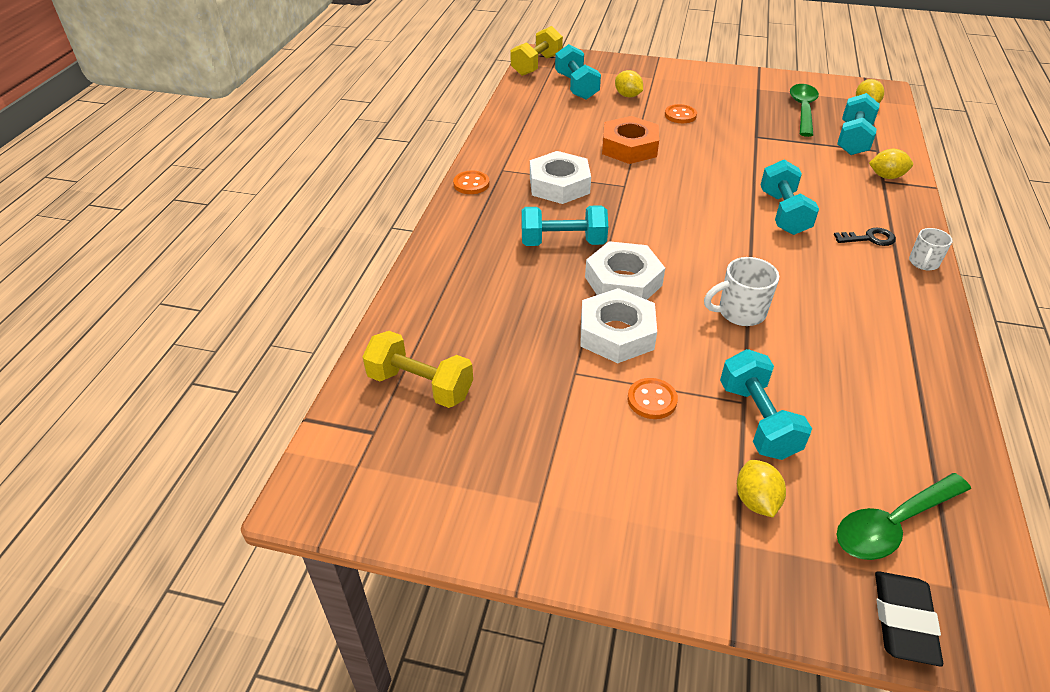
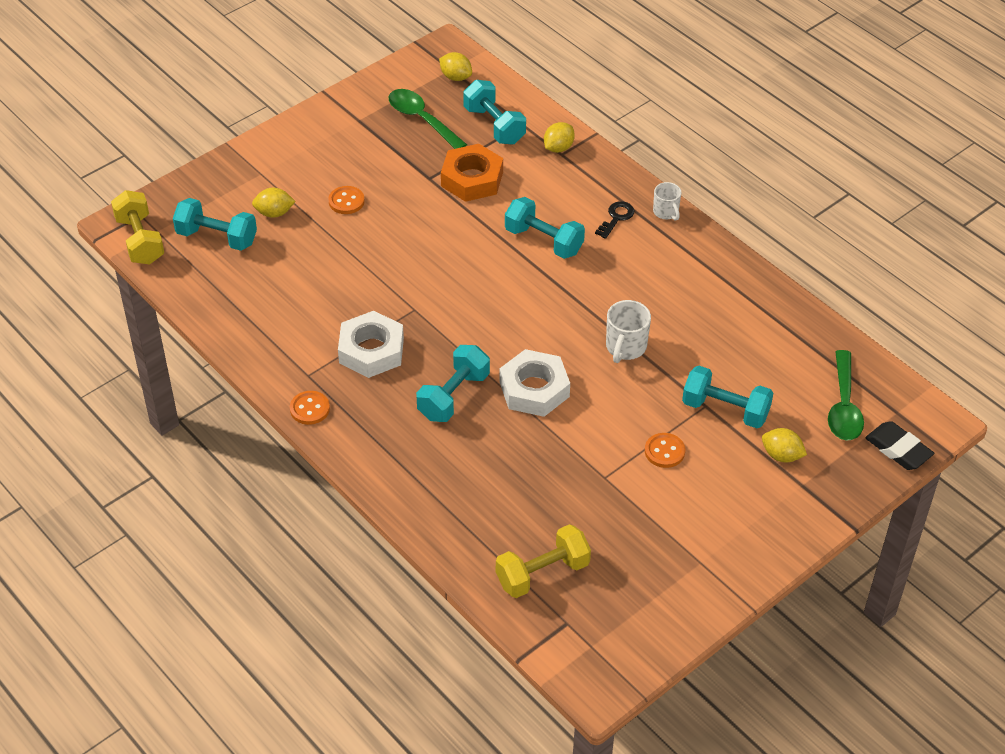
camera: 55 degrees left, 5 degrees up
(616, 333) = (586, 429): white nut -> none
(629, 147) = (361, 269): orange nut -> orange nut (472, 179)

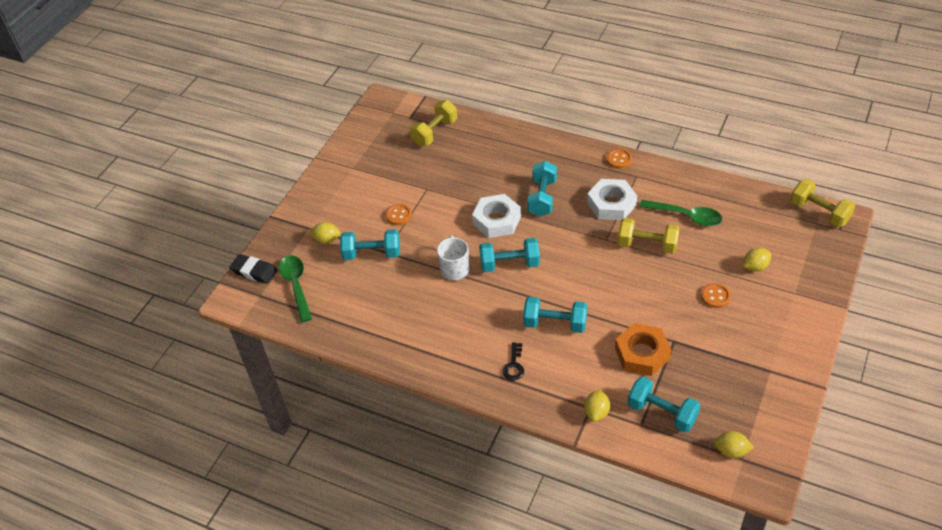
camera: 160 degrees right, 0 degrees up
(217, 237) = (774, 234): turquoise dumbbell -> turquoise dumbbell (510, 264)
(371, 283) = (647, 245): none -> yellow dumbbell
(421, 119) = (722, 393): green spoon -> green spoon (686, 216)
(666, 212) = (479, 386): white mug -> none

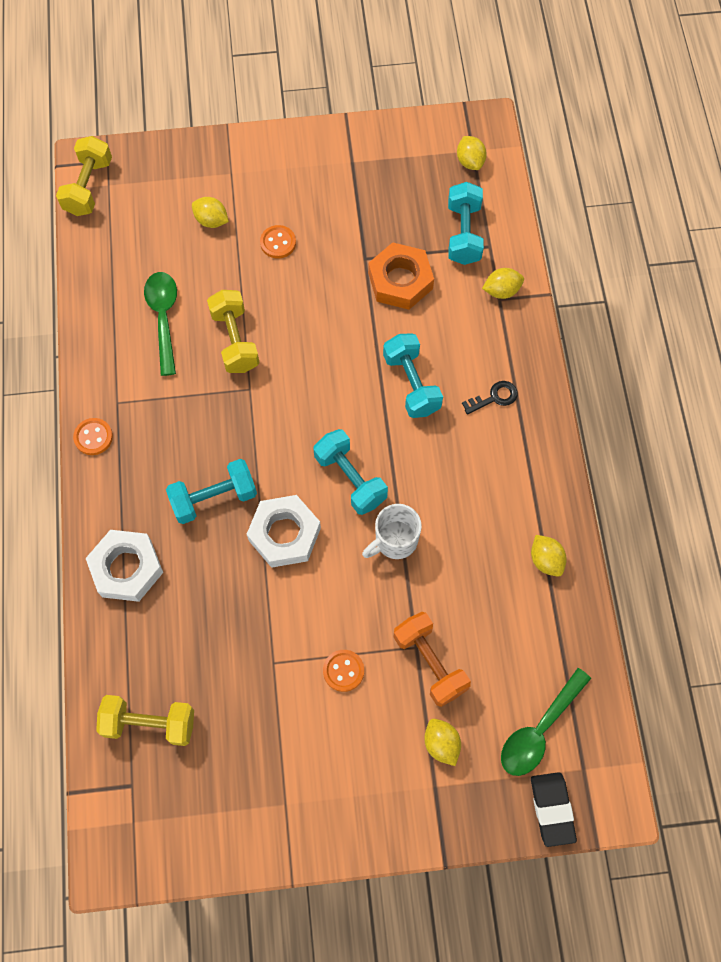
camera: 125 degrees left, 20 degrees up
(372, 254) = (430, 663): turquoise dumbbell -> orange dumbbell
(385, 337) = (546, 560): none -> yellow lemon
(611, 204) = (184, 409): white nut -> white nut (127, 568)

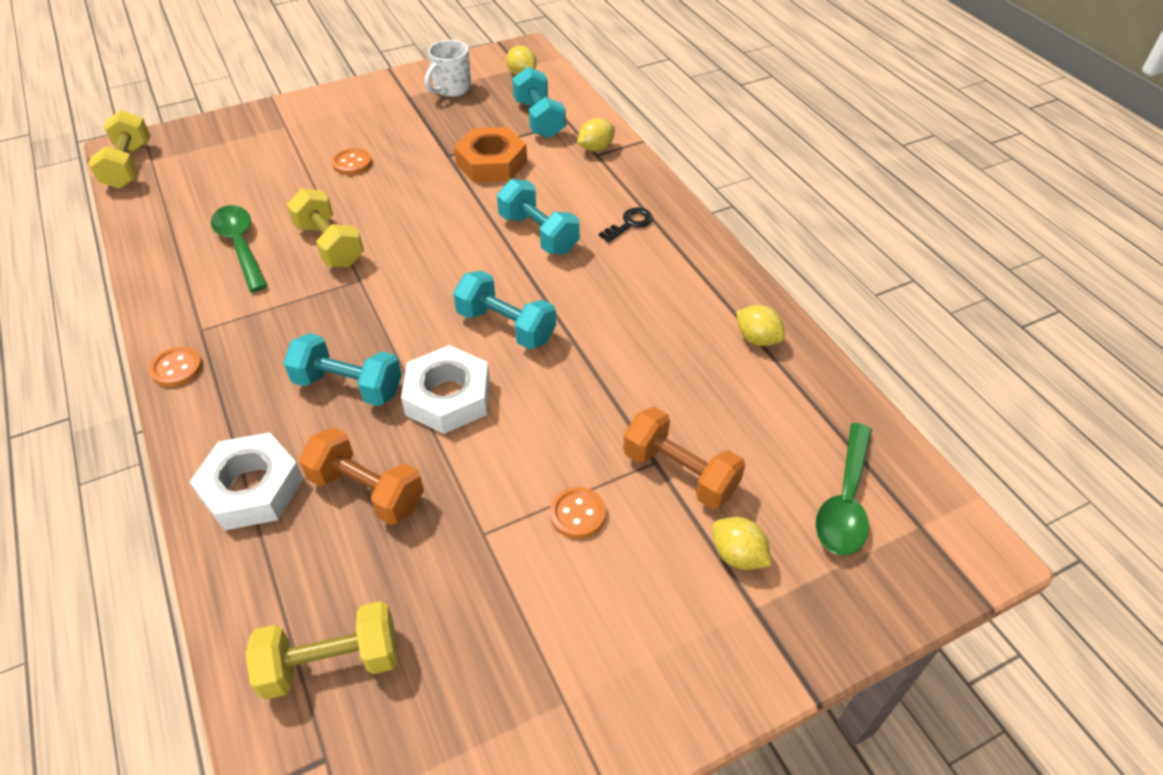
camera: 20 degrees left, 20 degrees down
(204, 599) = (367, 491): none -> orange dumbbell
(211, 220) = (274, 162): yellow lemon -> none
(214, 498) = (348, 386): turquoise dumbbell -> turquoise dumbbell turned 60 degrees clockwise
(395, 540) = (581, 367): white mug -> white mug (451, 89)
(552, 809) = (911, 583): black eraser -> none

